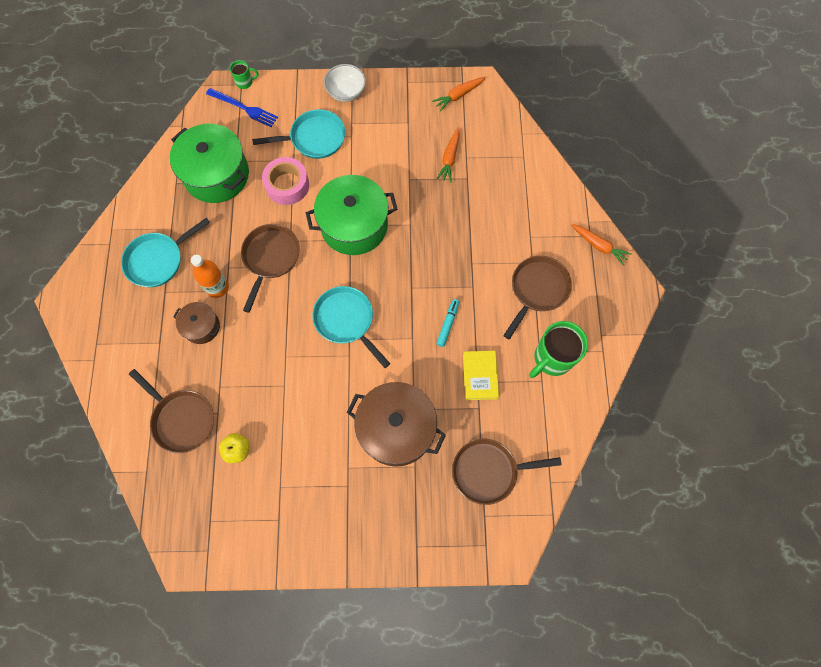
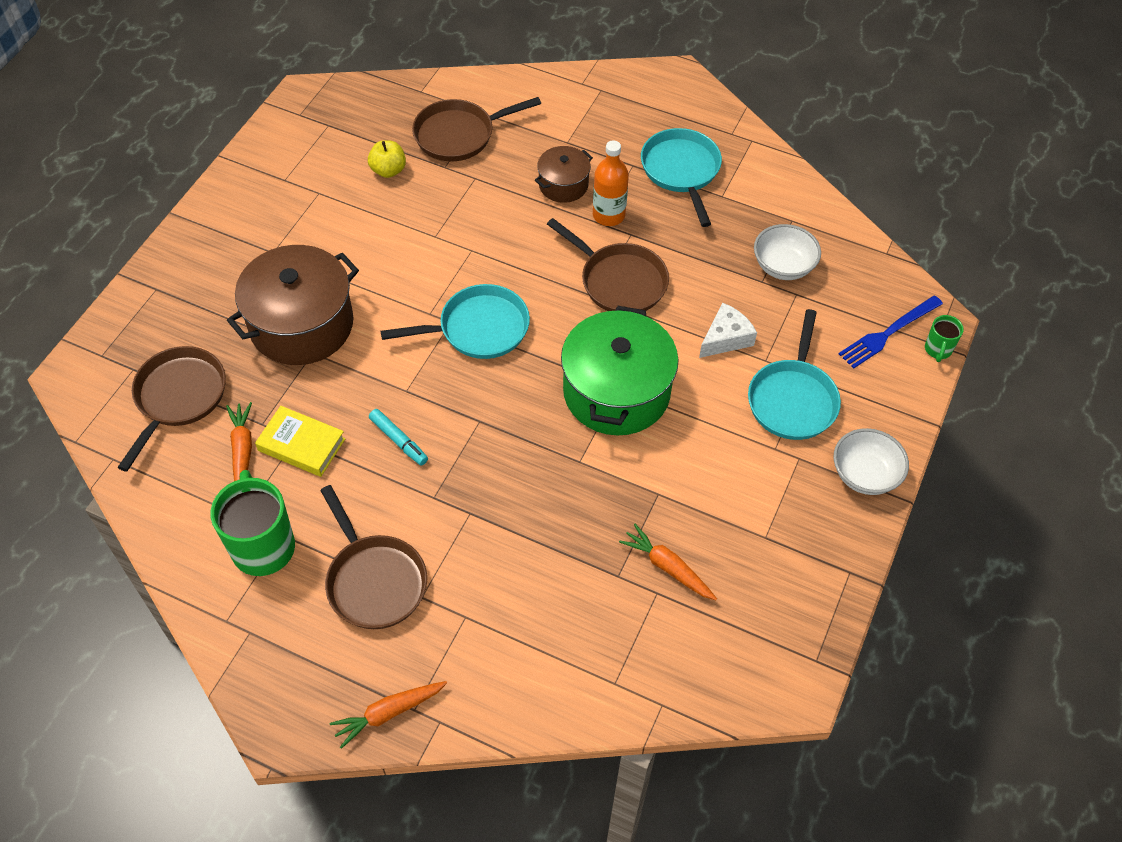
camera: 115 degrees right, 15 degrees down
(216, 175) = (783, 266): green pot -> white bowl
(287, 185) = (725, 338): pink tape -> white cheese
(458, 95) = (787, 639): orange carrot -> orange carrot (242, 450)

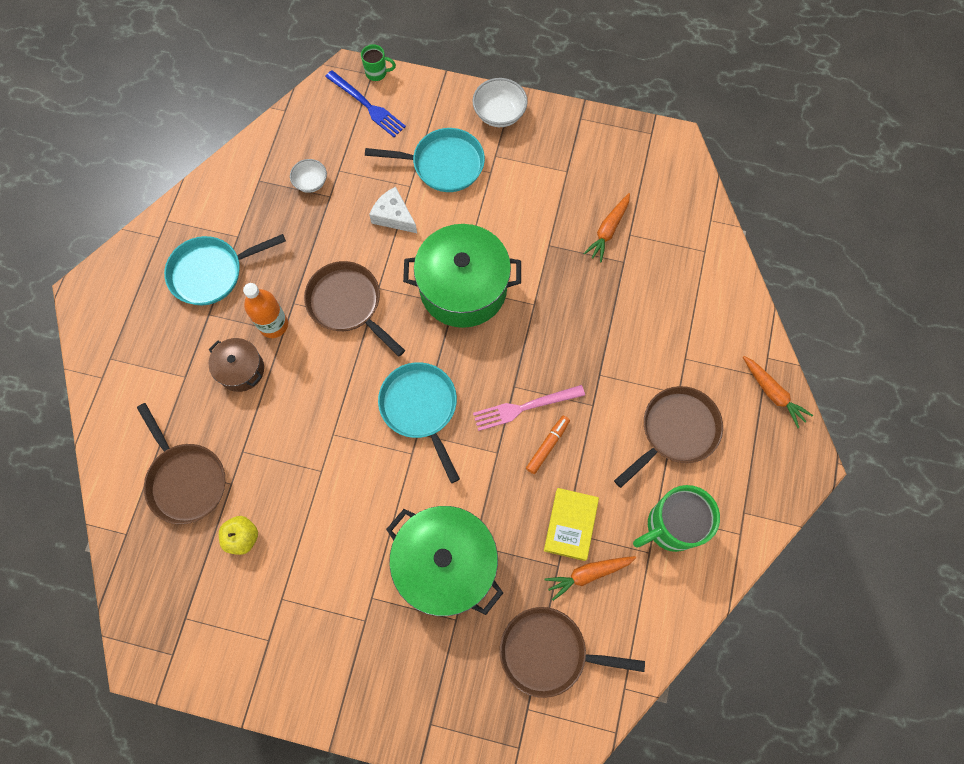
camera: 100 degrees left, 15 degrees up
(301, 324) = (446, 565): brown pot -> green pot
(398, 440) = (547, 446): turquoise marker -> orange marker
(451, 426) = (524, 407): none -> pink fork
(619, 281) = (348, 304): brown pan -> brown pan turned 75 degrees counterclockwise
(783, 266) = (311, 182): white bowl -> white bowl, size x0.66

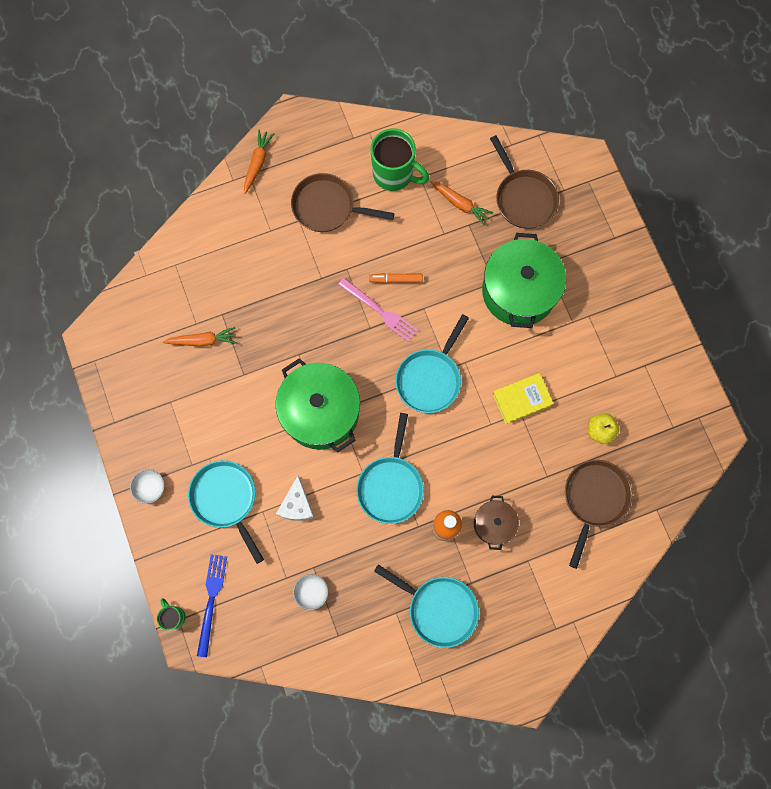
camera: 125 degrees left, 5 degrees up
(348, 304) = (391, 485): brown pan -> turquoise pan
(499, 114) = (150, 488): white bowl -> white bowl, size x0.66
(570, 525) = (437, 233): yellow book -> yellow book (521, 399)

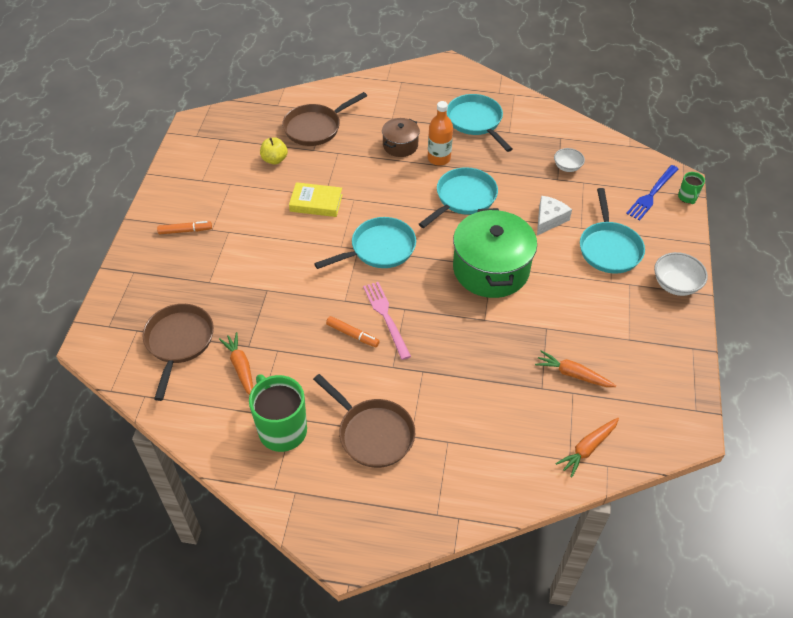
camera: 150 degrees left, 25 degrees down
(150, 488) = (675, 284): white bowl -> white bowl, size x1.52
(257, 163) = (419, 522): orange carrot -> orange carrot (587, 448)
(519, 291) = (251, 273): green pot -> none
(609, 301) = (185, 231): none -> orange marker

